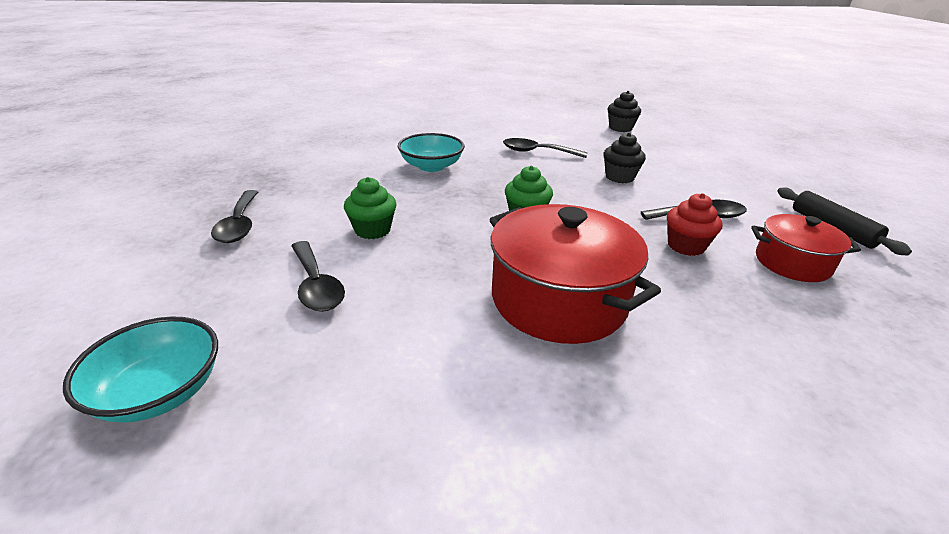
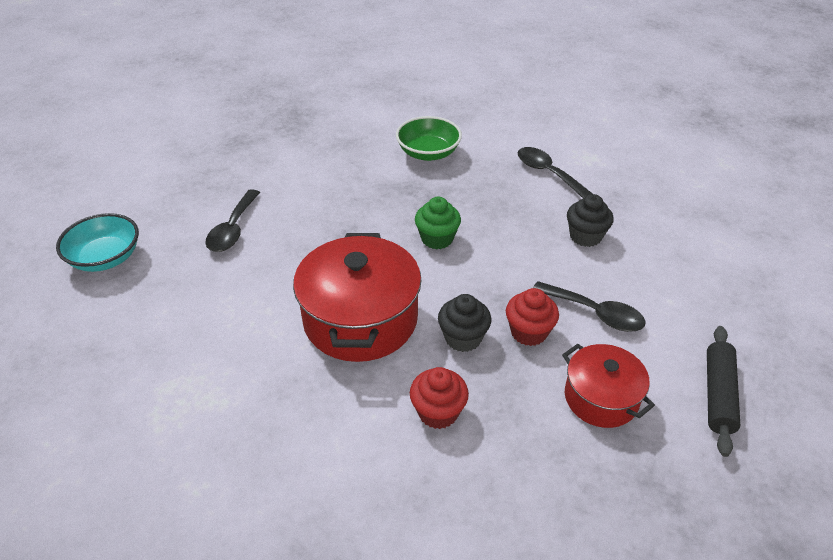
camera: 40 degrees right, 10 degrees up
(239, 225) = (238, 157): black spoon -> none
(372, 230) = (312, 200): green cupcake -> none
(431, 166) = (428, 153): turquoise bowl -> green bowl
(620, 128) = (693, 174): black cupcake -> black cupcake (463, 338)
(729, 335) = (438, 412): none -> red cupcake

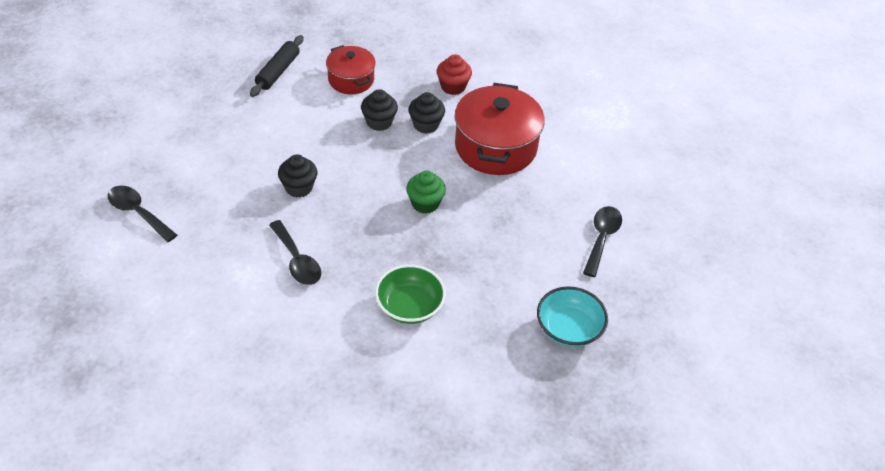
camera: 175 degrees left, 5 degrees up
(106, 258) = (702, 225): turquoise bowl -> turquoise bowl (568, 329)
(528, 332) = (379, 122): red cupcake -> black cupcake
(595, 313) = (326, 127): black spoon -> black spoon (138, 212)

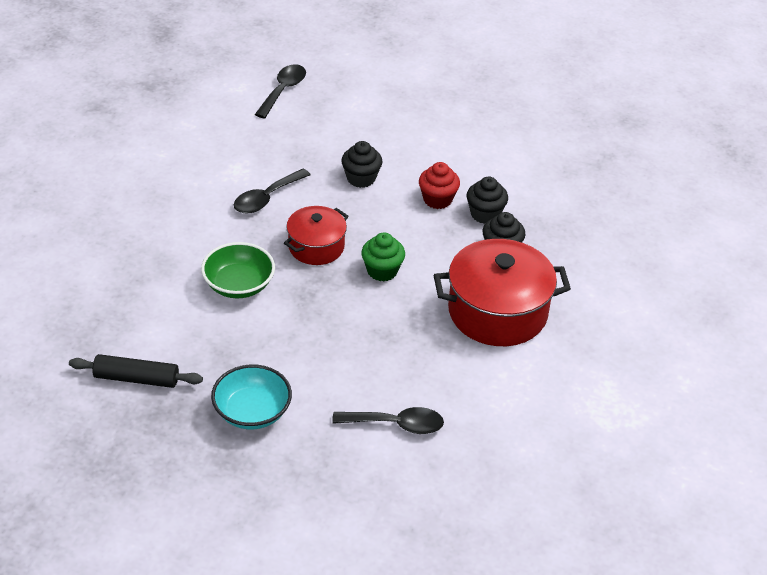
camera: 75 degrees right, 5 degrees down
(278, 71) = (518, 128): black rolling pin -> black rolling pin (136, 379)
(351, 80) = (538, 181): red pot -> red pot (316, 247)
(453, 86) = (577, 260): red cupcake -> red cupcake (437, 199)

